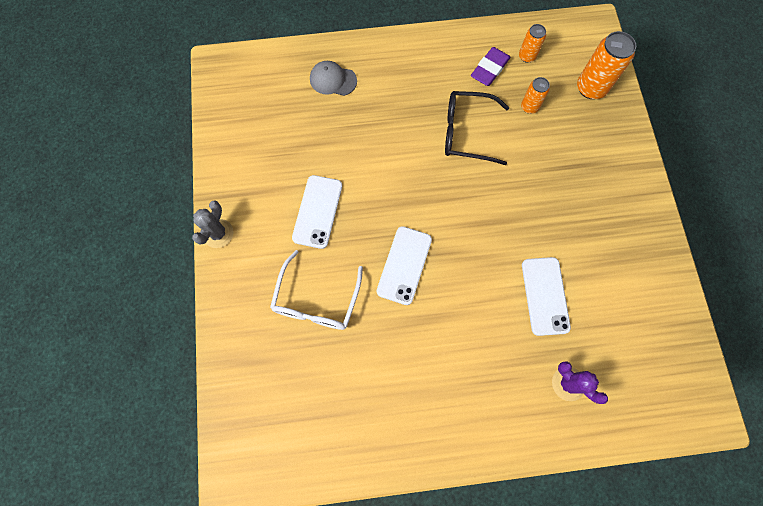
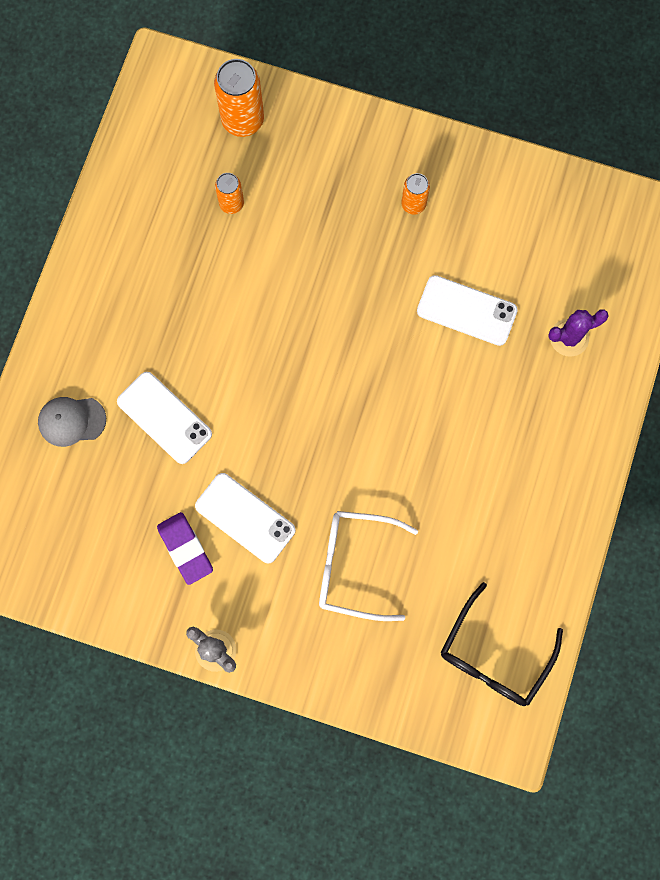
camera: 65 degrees left, 5 degrees up
(316, 300) = (355, 566): white glasses -> white glasses turned 150 degrees clockwise
(333, 80) = (72, 421): grey cap -> grey cap turned 45 degrees clockwise
(404, 265) = (360, 447): white phone -> white phone (164, 418)
(467, 132) = (228, 293): black glasses -> black glasses (494, 655)
(489, 69) = (156, 222): purple eraser -> purple eraser (185, 548)
(527, 56) = (161, 169): orange can -> orange can (413, 204)

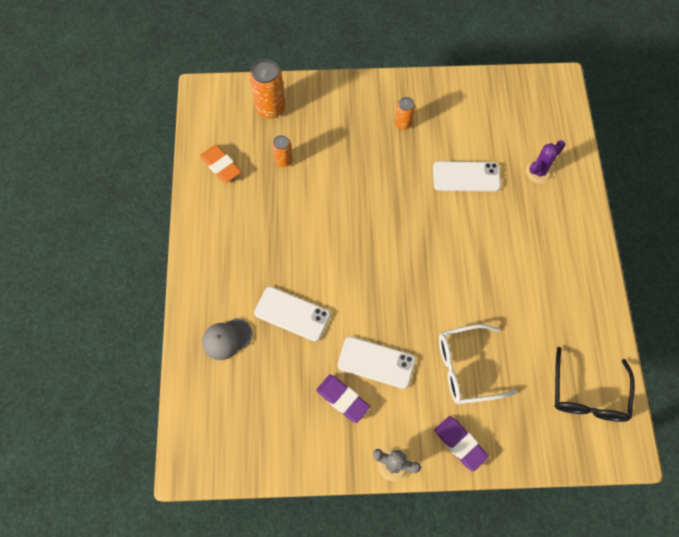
camera: 20 degrees left, 10 degrees down
(146, 182) = (221, 166): none -> orange eraser
(307, 655) = (460, 443): none -> purple eraser

